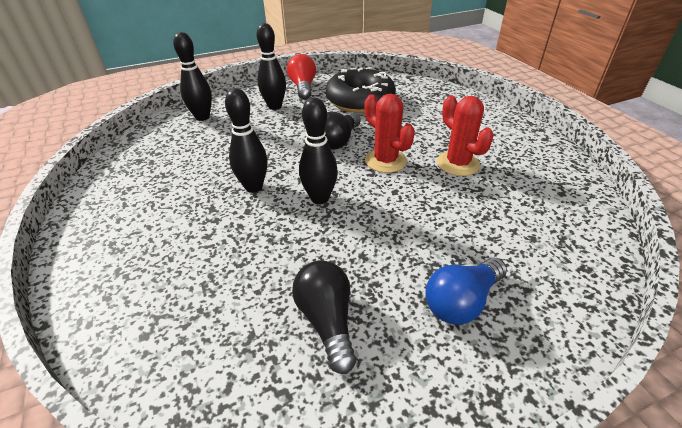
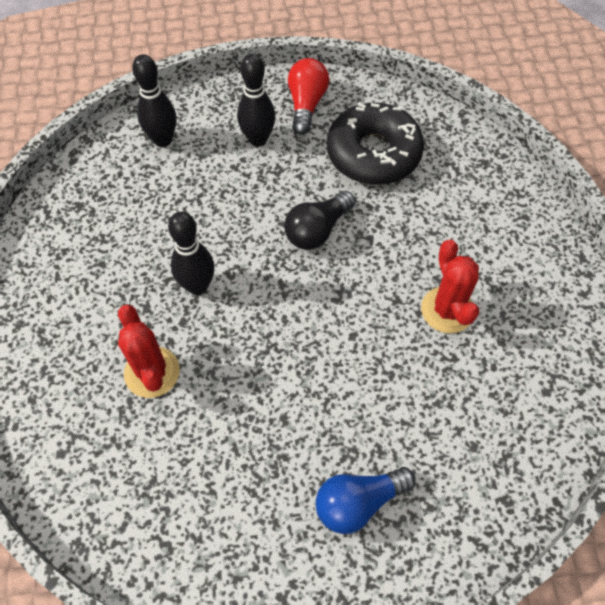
camera: 15 degrees right, 20 degrees up
(320, 198) = (265, 324): black bowling pin -> none
(327, 321) = (224, 486): black light bulb -> none
(385, 161) = (362, 282): red cactus -> red cactus (152, 372)

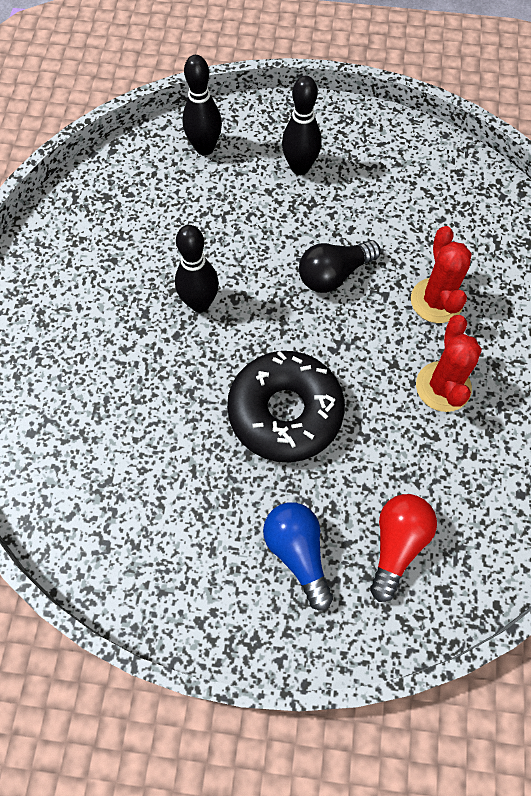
camera: 15 degrees right, 5 degrees up
(152, 372) = (134, 377): red cactus -> red cactus (436, 300)
(306, 104) = (359, 141): red light bulb -> red light bulb (397, 545)
(358, 502) = (298, 553): blue light bulb -> blue light bulb turned 75 degrees clockwise
(373, 153) = (414, 208): black donut -> black donut (285, 412)

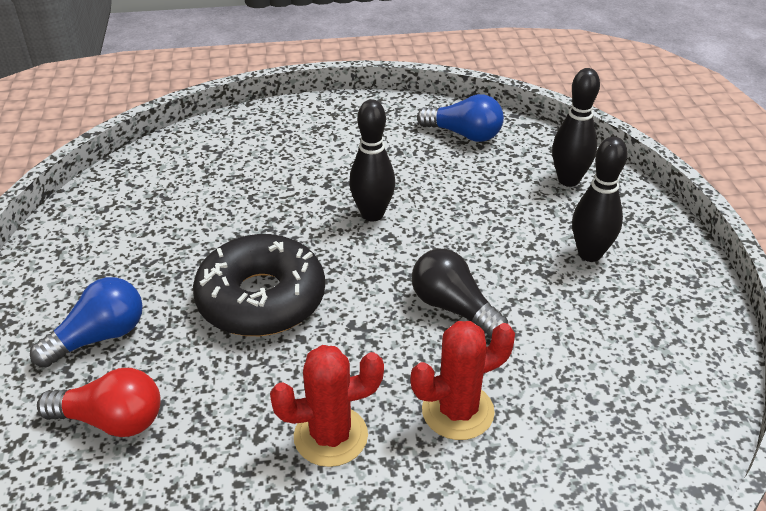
camera: 75 degrees right, 25 degrees down
(107, 201) = (464, 134): none -> blue light bulb

